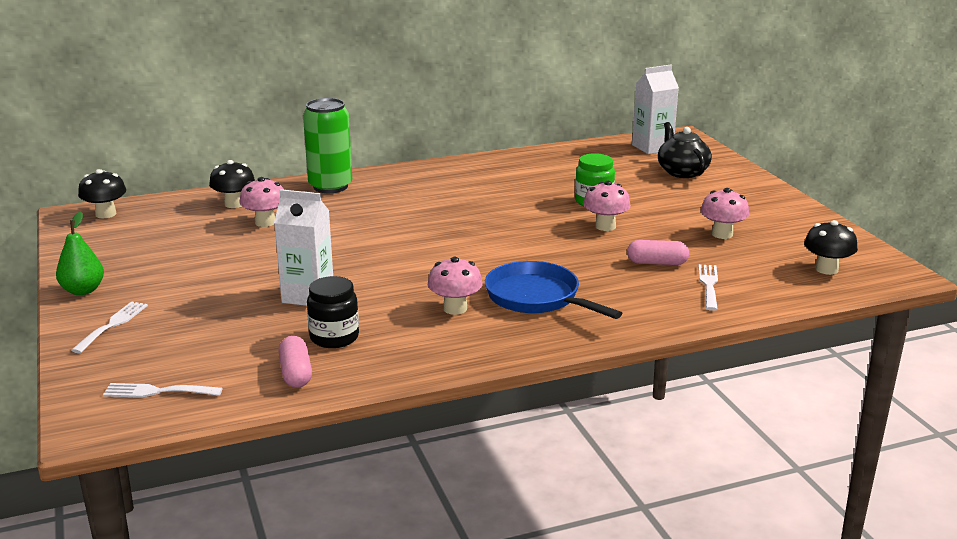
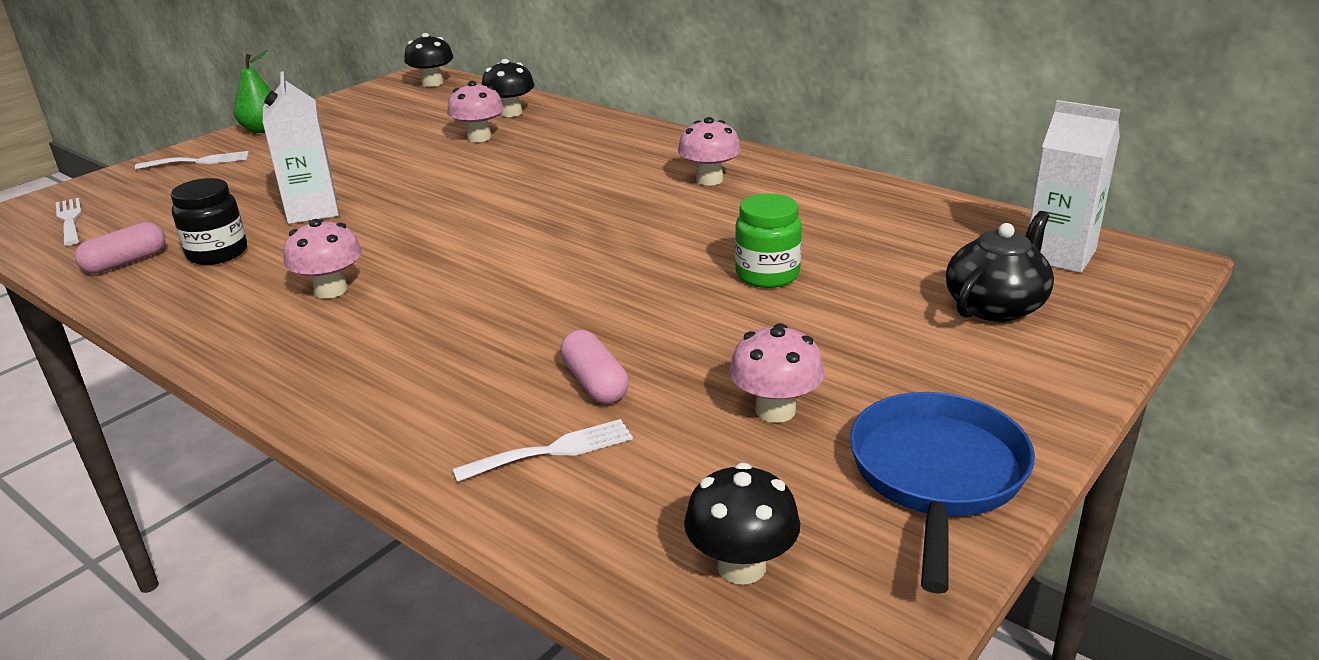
camera: 60 degrees right, 5 degrees up
(330, 186) = (609, 131): green can -> none
(537, 298) = (399, 329): blue pan -> blue pan (937, 475)
(605, 226) = (686, 308): pink mushroom -> pink mushroom (709, 180)

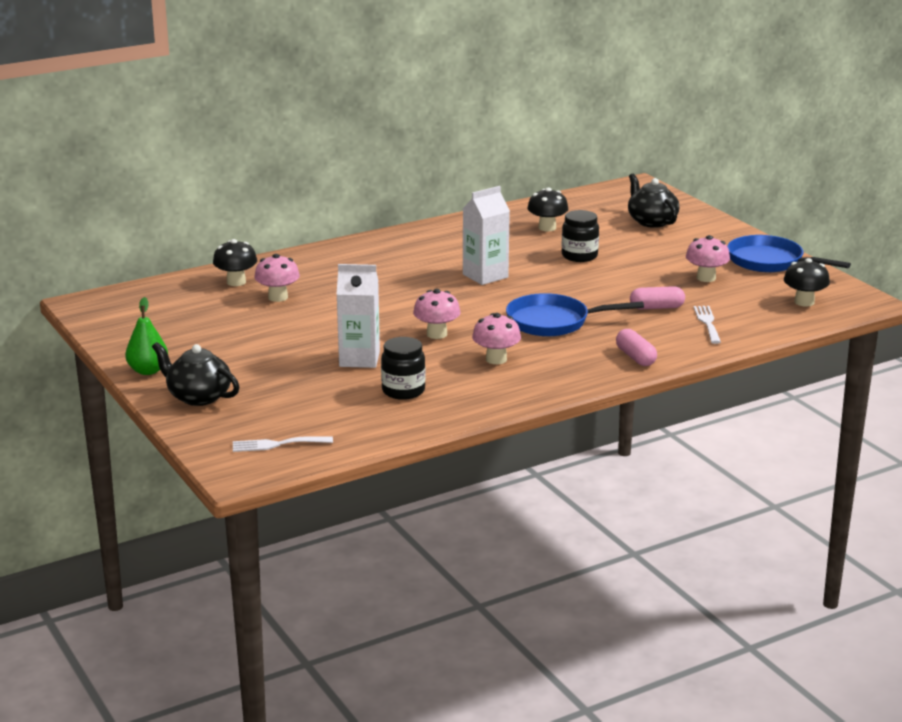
camera: 70 degrees left, 5 degrees down
(126, 262) = (387, 421): pink capsule -> pink capsule (635, 357)
(199, 161) = (198, 397): white fork -> black teapot
(432, 83) = (115, 300): black mushroom -> black mushroom (547, 228)
(484, 305) = (553, 322): none -> blue pan
(709, 180) = (440, 246): pink mushroom -> pink mushroom (436, 334)
(767, 275) = (579, 256): green jar -> black jar
(1059, 255) = (615, 198): white carton -> white carton (485, 276)

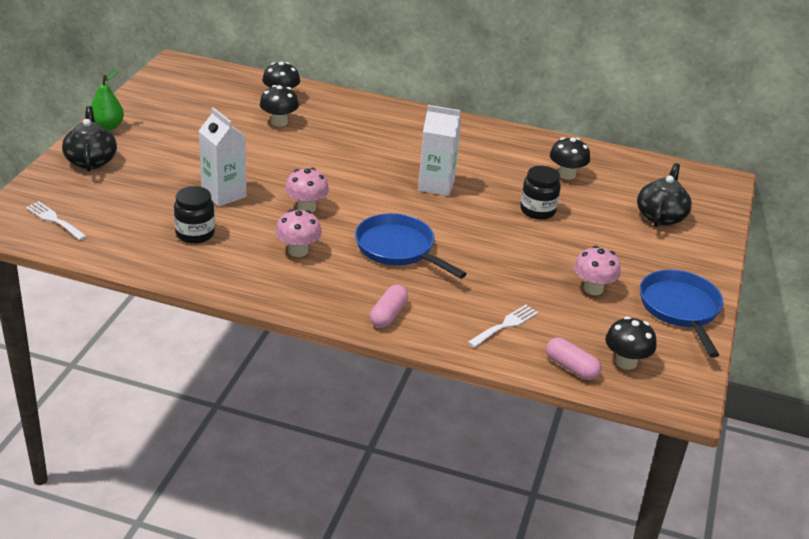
camera: 45 degrees right, 10 degrees up
(278, 297) = (279, 122): pink mushroom -> black mushroom
(656, 307) = (497, 287): pink capsule -> pink capsule (571, 367)

